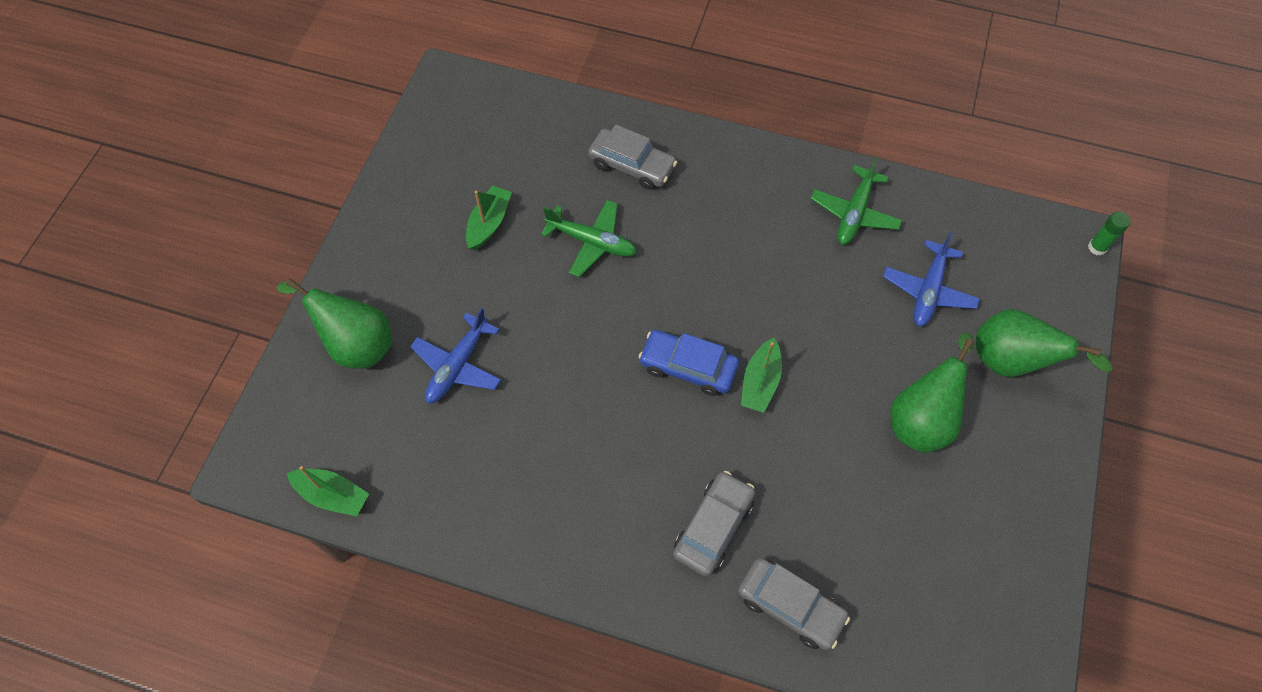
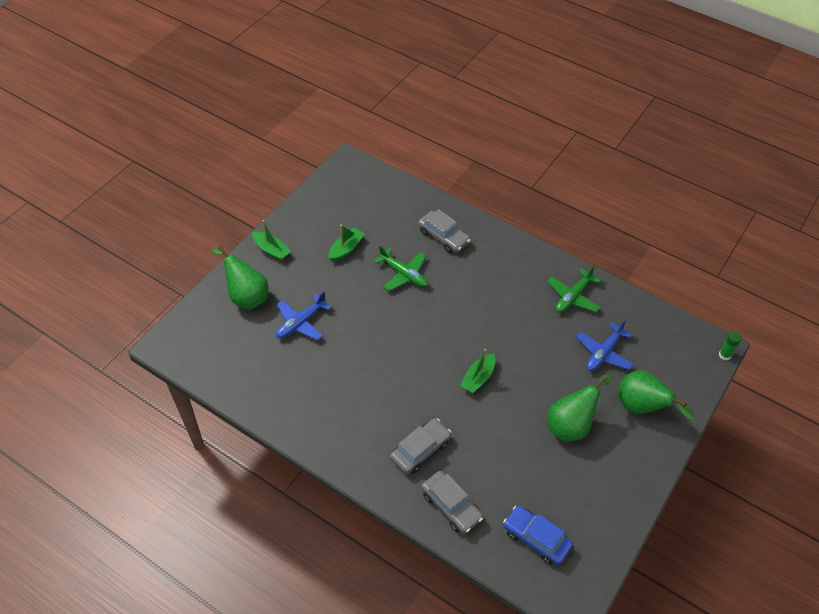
camera: 15 degrees right, 10 degrees down
(332, 495) = (206, 373): green boat -> green boat (271, 250)
(688, 367) = (437, 358): blue car -> blue car (536, 538)

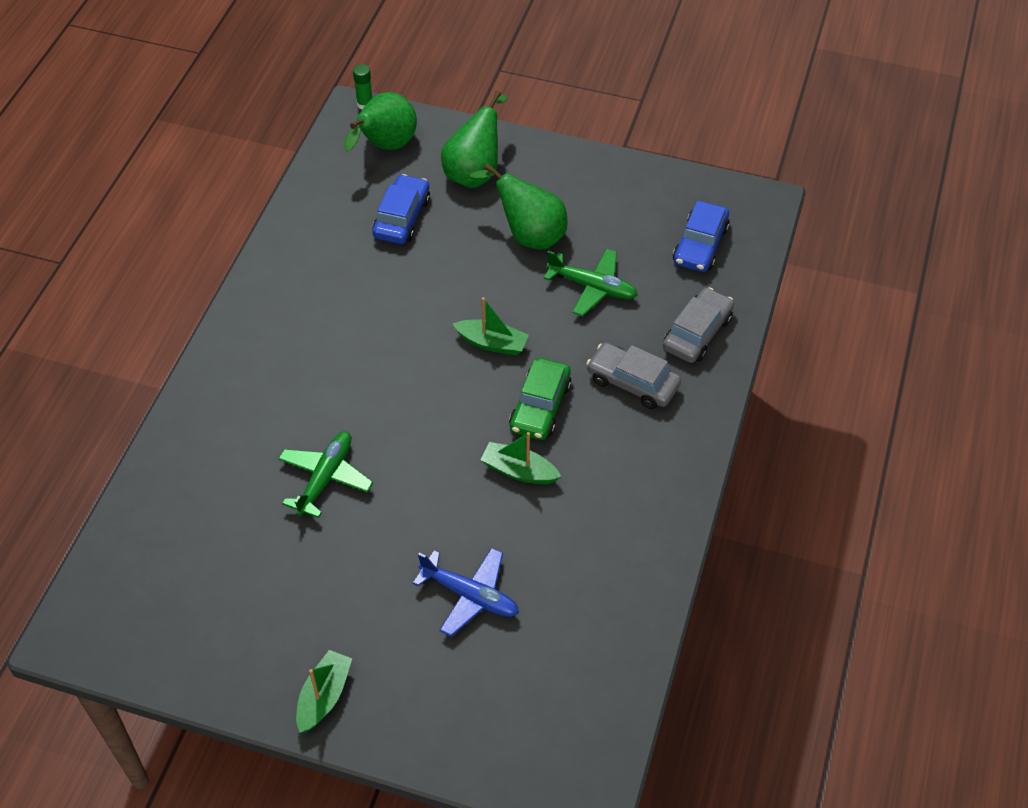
camera: 105 degrees left, 0 degrees up
(246, 296) = (441, 700): green pear -> green pear (385, 147)
(346, 249) = (291, 577): green boat -> green boat (519, 471)
(418, 391) = (540, 407): none -> green car
(443, 237) = (229, 442): grey car -> none
(572, 297) = (312, 262): green plane -> green plane (593, 287)
(603, 353) = (402, 218): blue plane -> blue car

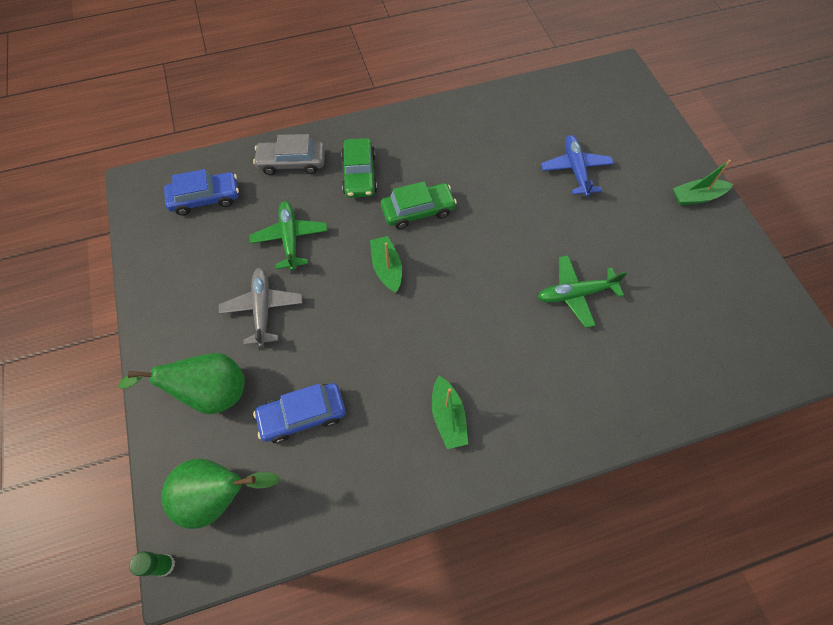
camera: 125 degrees left, 10 degrees up
(519, 471) = (475, 194): green boat -> green boat (448, 417)
(528, 235) = (262, 308): green pear -> grey plane
(632, 382) = (359, 174): grey car -> green car

